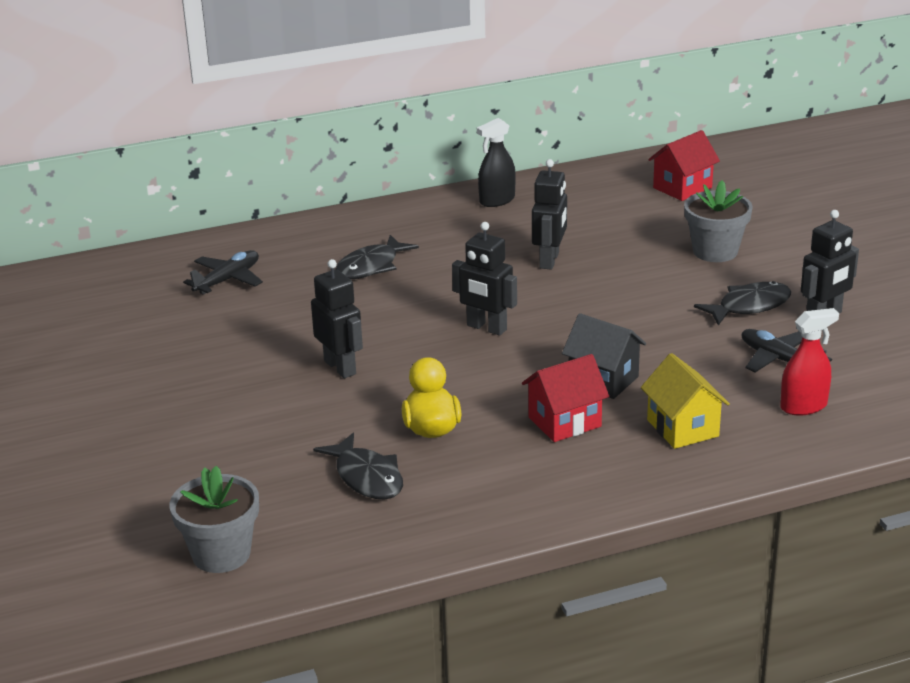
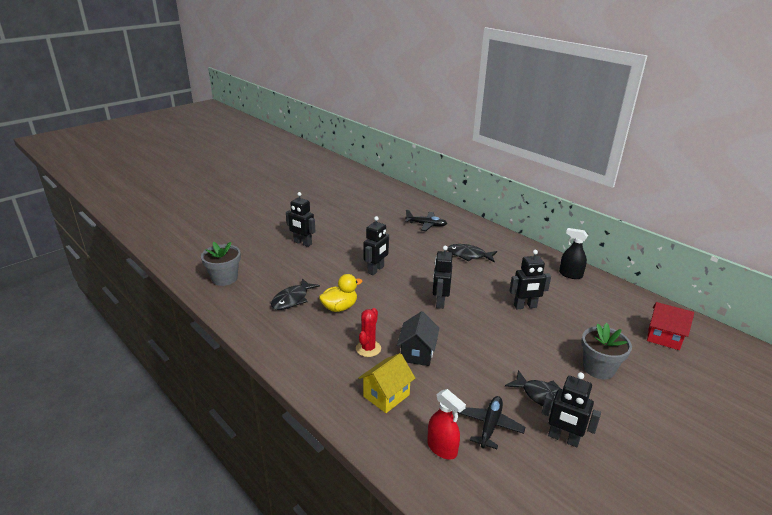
camera: 65 degrees right, 0 degrees up
(163, 433) = (302, 243): none -> black robot
(564, 422) = (368, 348): red house -> red cactus

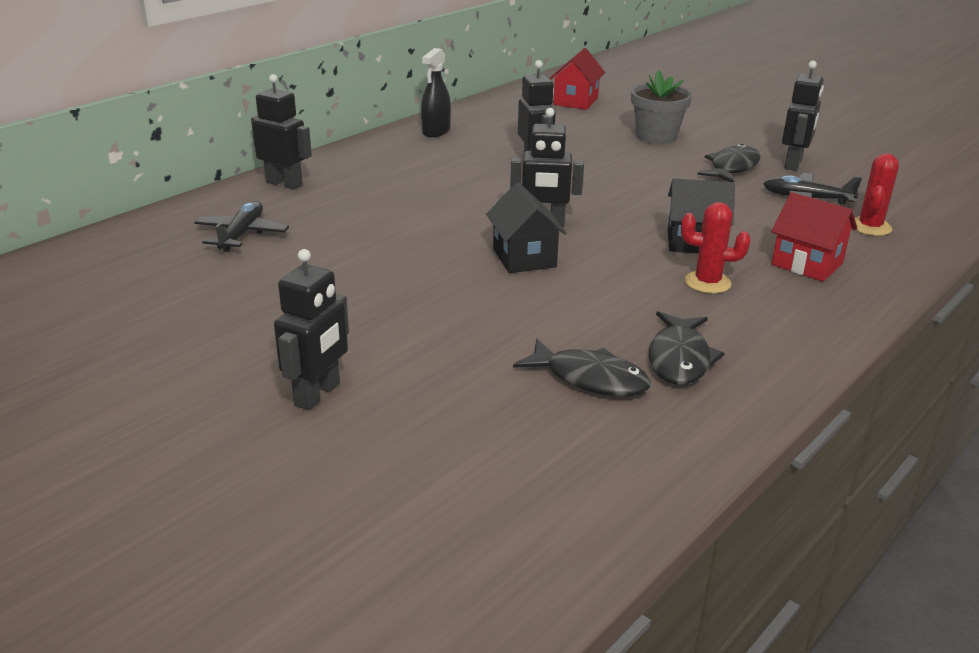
camera: 95 degrees left, 0 degrees up
(224, 278) = (527, 508): grey flower pot -> none
(339, 307) = (598, 318): yellow duck -> none
(376, 270) = (445, 285): black robot -> black robot (284, 184)
(386, 395) = (807, 264): yellow house -> red house
(401, 292) = (524, 258): none -> black house
(442, 448) = (870, 227): red spray bottle -> red cactus
(468, 255) = (379, 197): black fish -> black fish (679, 359)

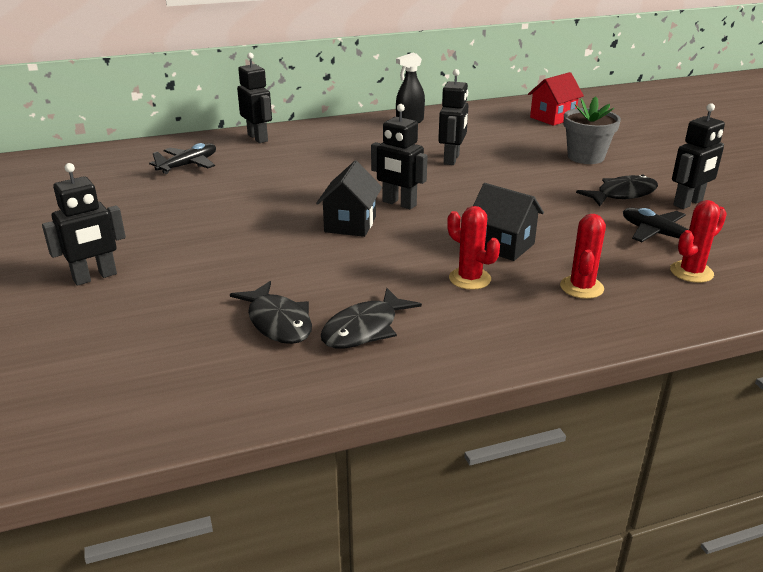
camera: 30 degrees right, 0 degrees up
(807, 264) = (581, 287): red house -> red cactus

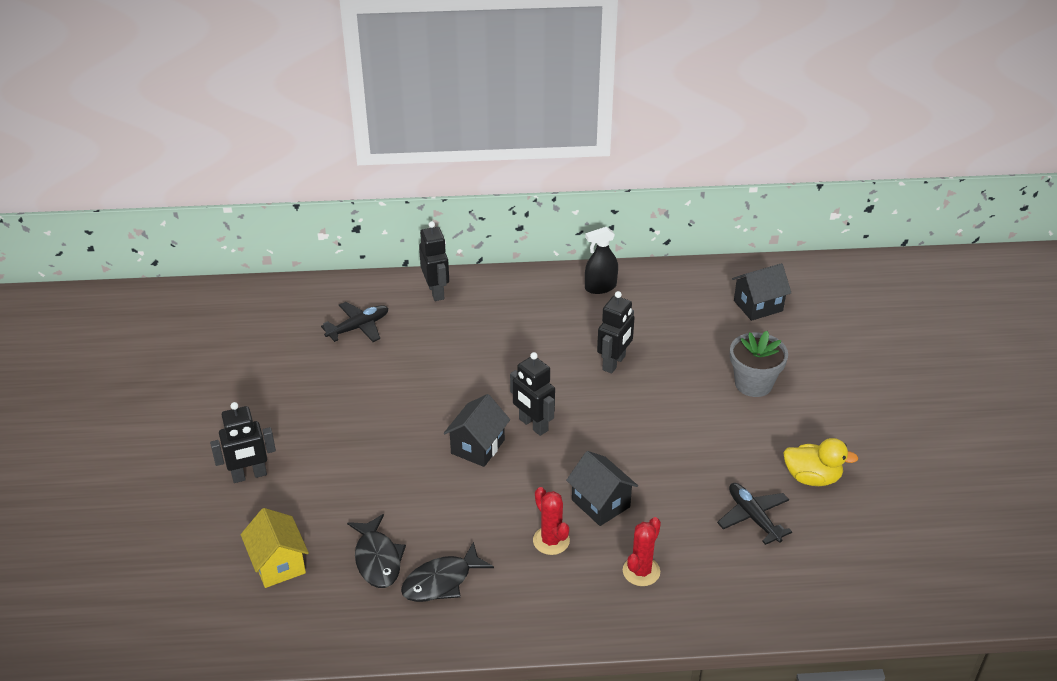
camera: 15 degrees right, 10 degrees up
(152, 345) = (278, 564): none -> yellow house
(552, 118) = (758, 306): red house -> black house
(622, 194) = (754, 452): black fish -> none
(688, 203) = (812, 477): black robot -> yellow duck
(691, 272) = (750, 573): red cactus -> none

